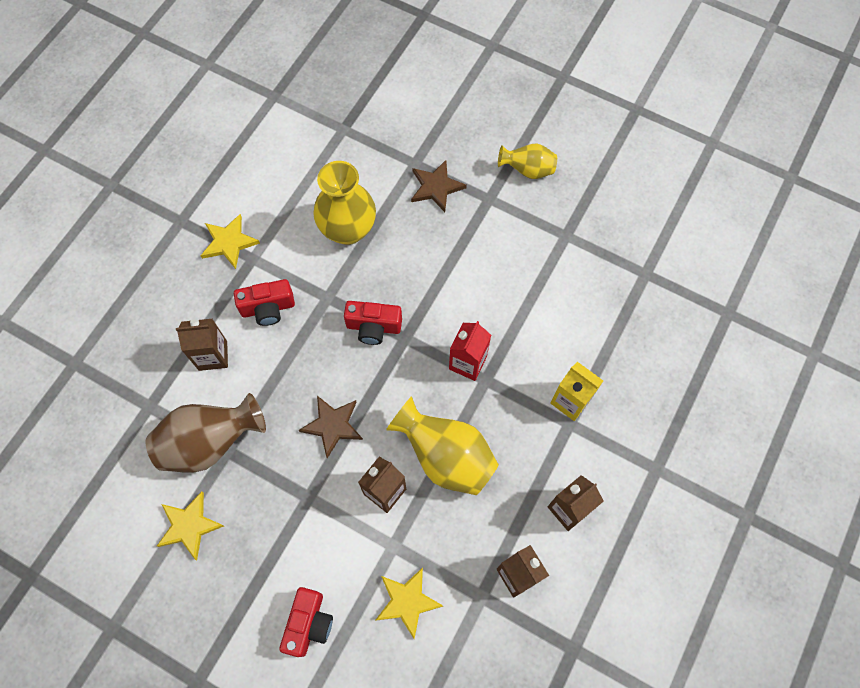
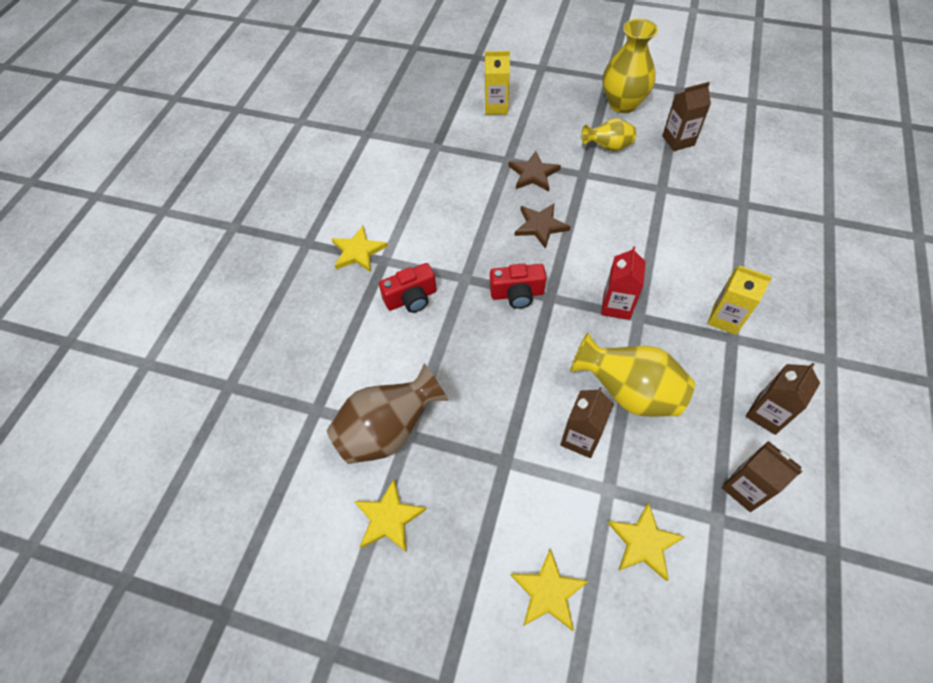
camera: 10 degrees left, 10 degrees down
(213, 355) = (369, 350): brown carton -> brown carton (678, 140)
(309, 623) = (548, 592): red camera -> yellow star
(332, 425) = (507, 388): brown star -> brown star (540, 226)
(348, 230) = (466, 220): yellow vase -> yellow vase (622, 104)
(423, 90) = (496, 107): none -> yellow carton

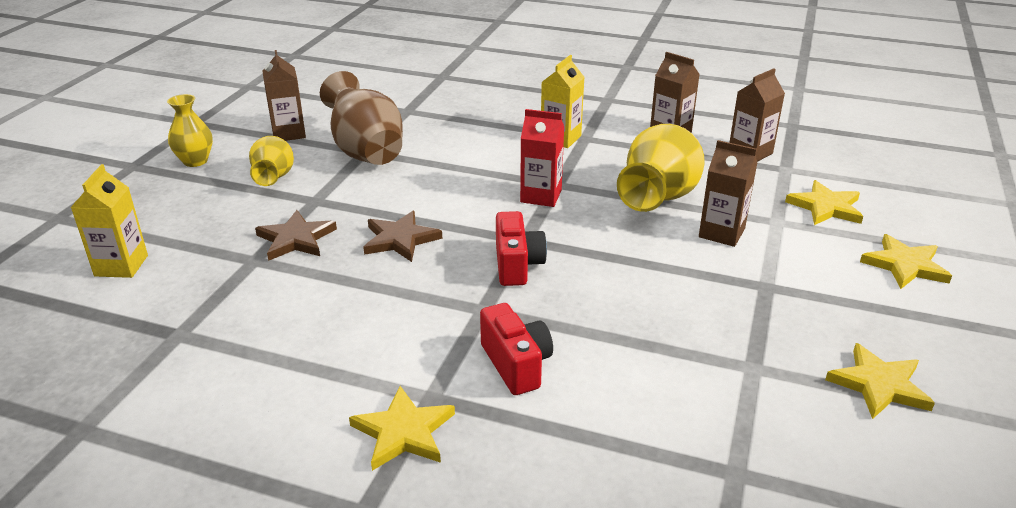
camera: 90 degrees left, 25 degrees down
(388, 430) = (751, 387): brown vase -> brown vase (366, 152)
(622, 104) = (195, 161): yellow vase -> yellow vase, size x0.59

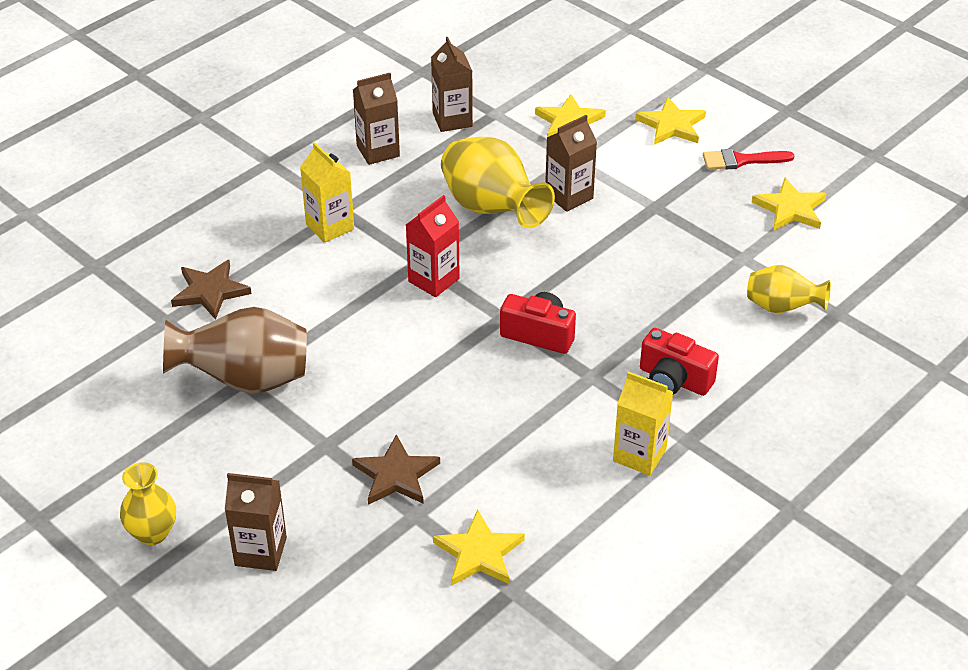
camera: 65 degrees left, 10 degrees up
(121, 266) = (358, 623): yellow carton -> yellow carton (639, 455)
(274, 179) = (251, 469): yellow vase -> yellow vase (782, 307)
(289, 133) = (143, 435): brown carton -> brown carton (260, 551)
(400, 239) = (447, 399): brown star -> brown star (210, 291)
(404, 432) = (720, 466): yellow star -> yellow star (479, 553)
(516, 364) = (674, 380): red camera -> red camera turned 150 degrees counterclockwise
(913, 326) = (741, 160): none -> red brush

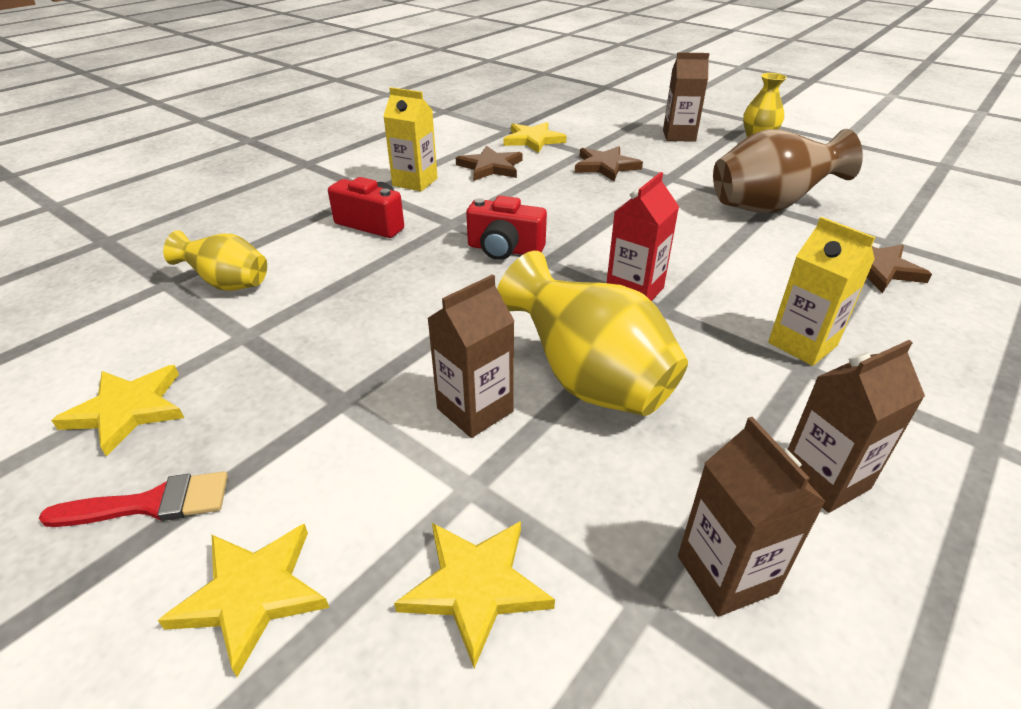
camera: 175 degrees right, 5 degrees down
(545, 483) = (490, 167): none -> brown star

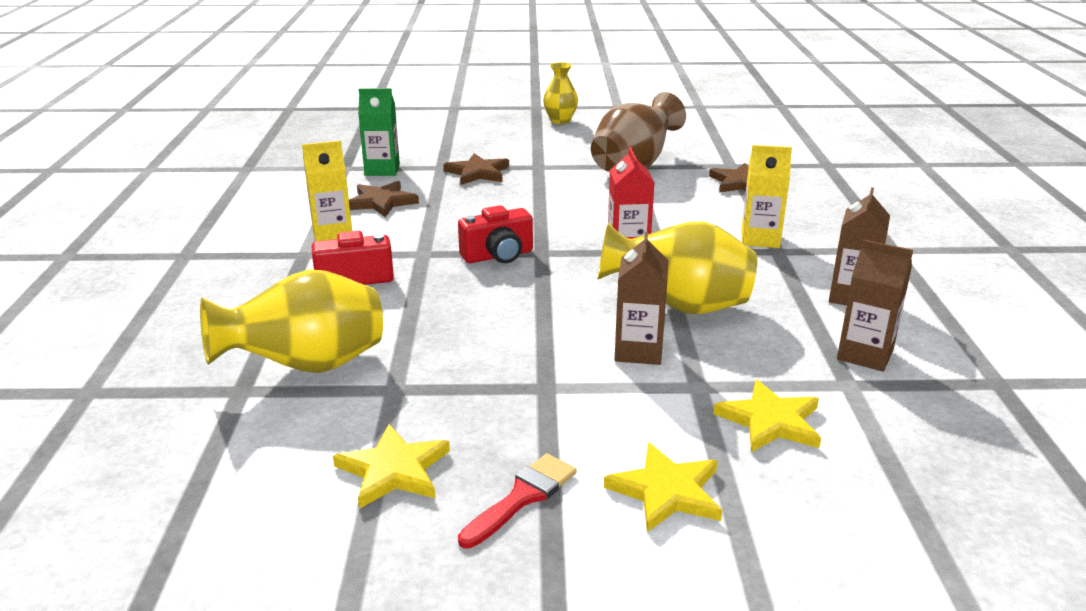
camera: 40 degrees left, 10 degrees down
(228, 284) = (307, 367): yellow vase -> yellow vase, size x1.70
(533, 140) = (382, 170): yellow star -> green carton
(679, 136) = (498, 133): brown carton -> none

